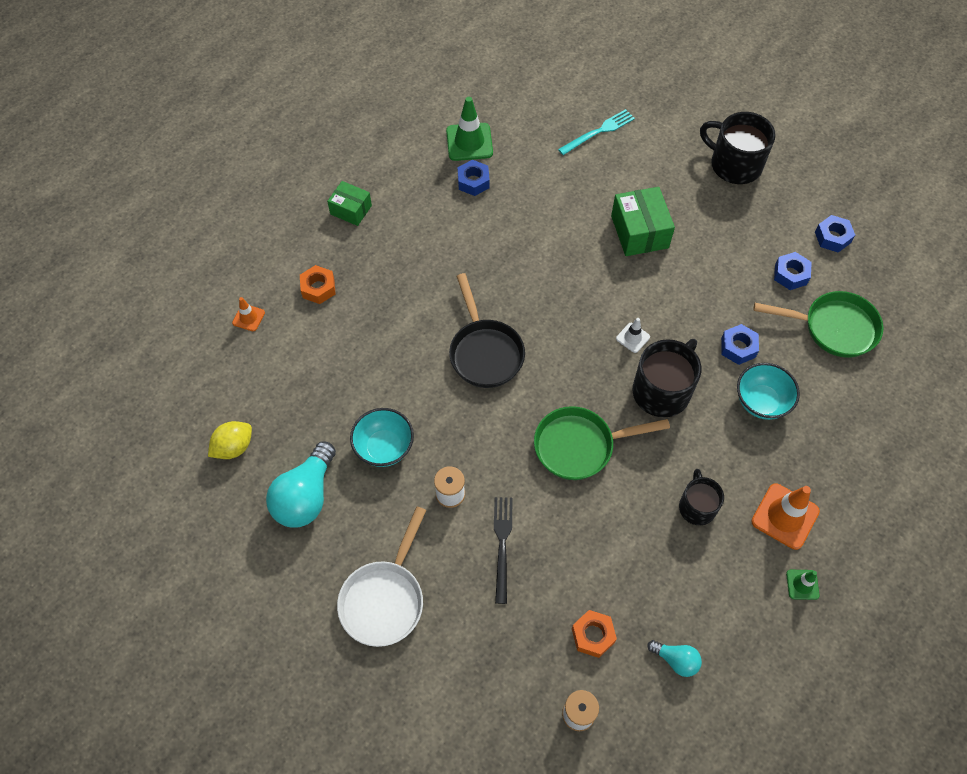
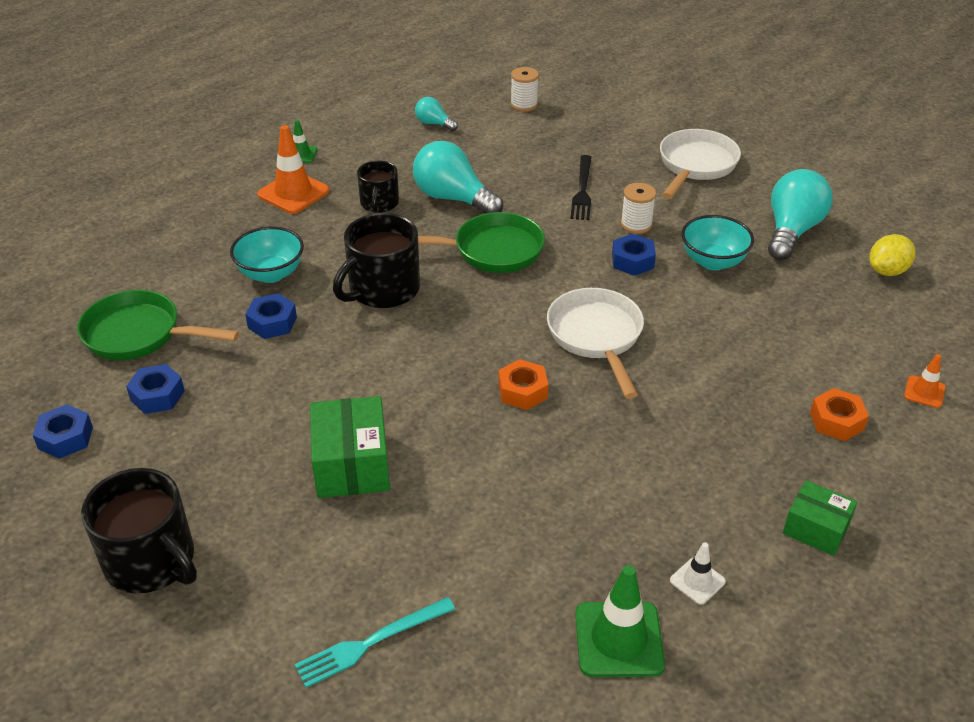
camera: 175 degrees left, 20 degrees down
(473, 181) = (611, 562): blue nut -> blue nut (632, 261)
(485, 352) = (596, 337): black pan -> white pan
(593, 635) = (503, 138): orange nut -> orange nut (522, 391)
(628, 520) = (453, 198): none -> turquoise light bulb
(632, 338) = (402, 340): white traffic cone -> white traffic cone (697, 581)

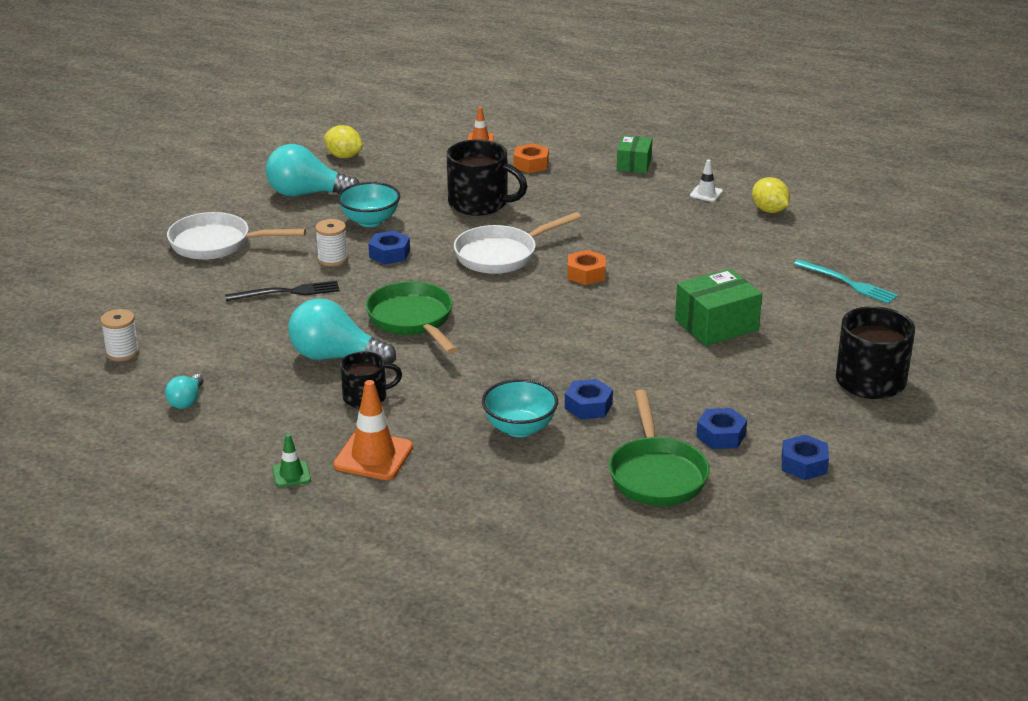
camera: 110 degrees left, 10 degrees down
(383, 289) = (504, 361): black mug -> black mug (479, 203)
(453, 198) = (335, 357): turquoise light bulb -> turquoise light bulb turned 90 degrees clockwise
(619, 639) = (769, 210): green traffic cone -> yellow lemon

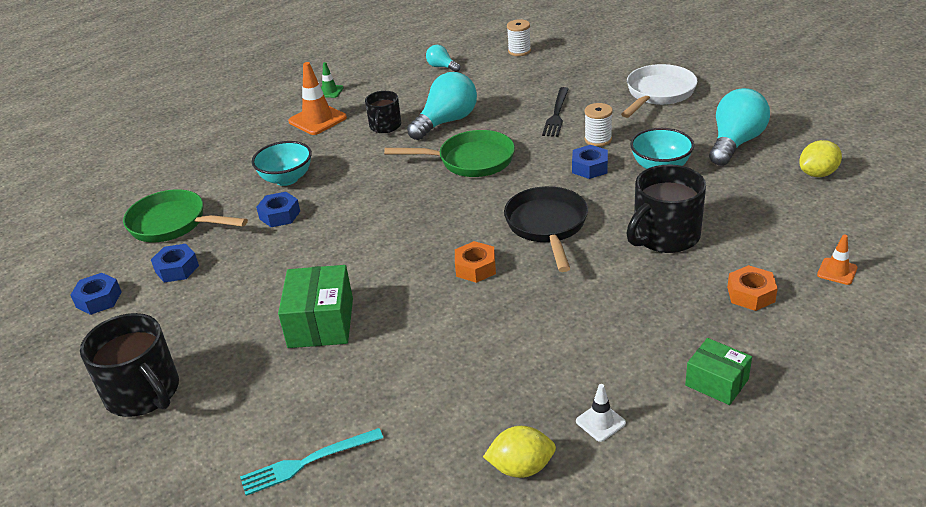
camera: 120 degrees right, 5 degrees up
(501, 255) = (547, 226): white pan -> black pan

